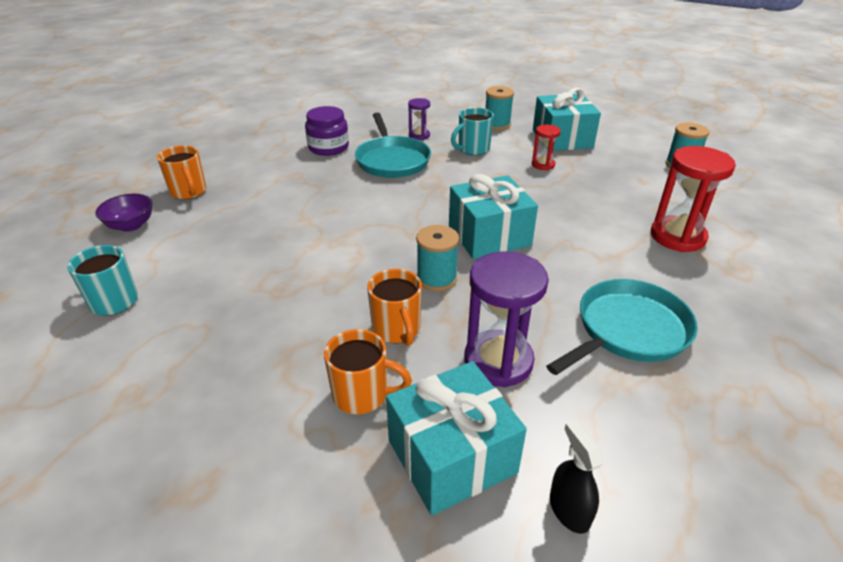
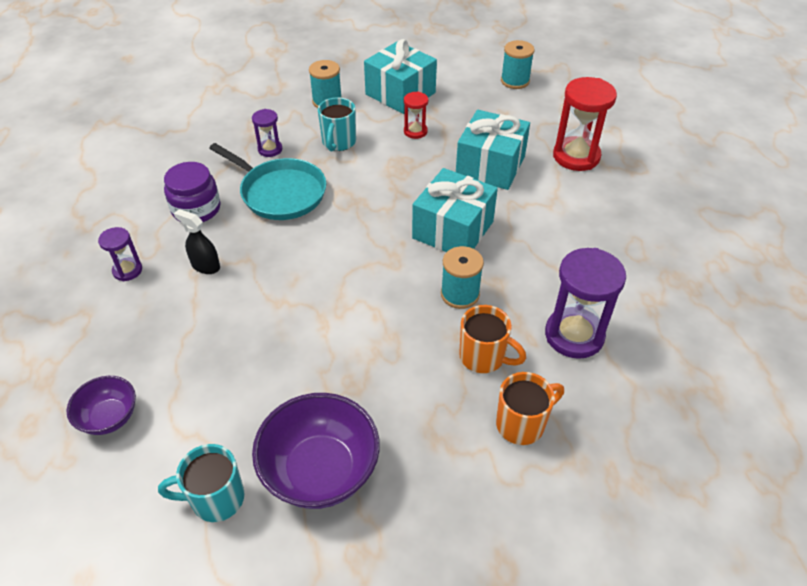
camera: 40 degrees left, 10 degrees up
(186, 327) = (320, 471): none -> purple bowl
(189, 192) = (117, 343): orange mug -> none
(247, 160) = (127, 270): none -> purple hourglass
(451, 456) = (621, 423): turquoise gift -> turquoise gift (490, 166)
(569, 510) = (710, 406): black spray bottle -> black spray bottle (205, 266)
(628, 330) = (621, 257): turquoise pan -> none

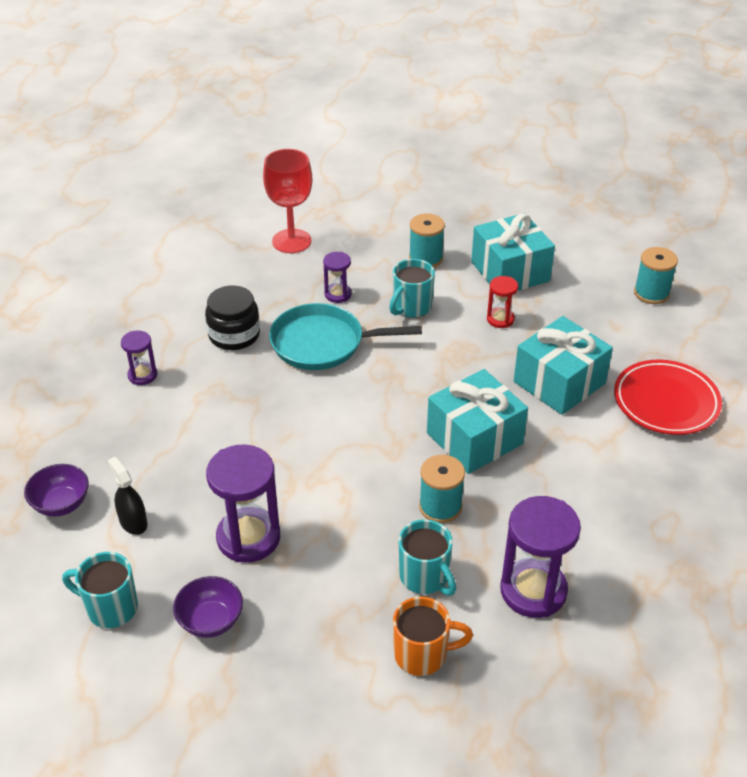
camera: 25 degrees right, 5 degrees down
(196, 209) = (234, 335): purple jar -> black jar
(204, 117) = (291, 241): none -> red goblet
(205, 266) = (213, 394): black spray bottle -> black spray bottle (133, 522)
(280, 193) = (322, 343): turquoise pan -> turquoise pan turned 120 degrees clockwise
(311, 381) = (248, 537): none -> purple hourglass
(320, 471) = (211, 621): purple bowl -> purple bowl, size x0.57
(483, 357) = (425, 577): orange mug -> turquoise mug
(576, 156) = (666, 402): red hourglass -> red plate

